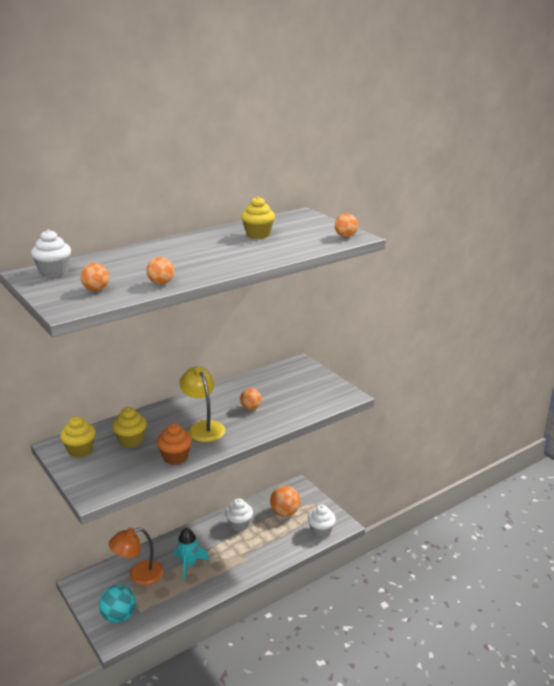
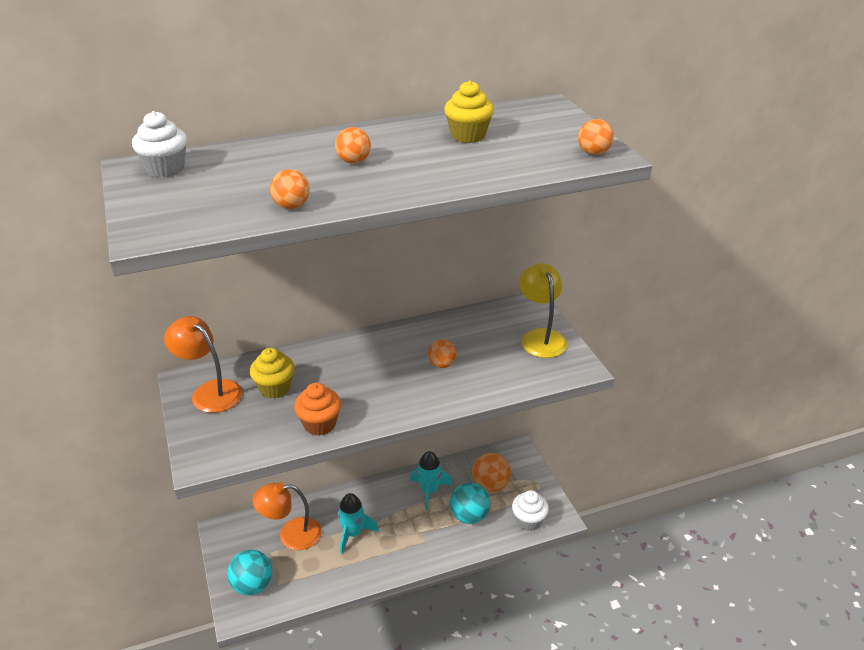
camera: 15 degrees right, 10 degrees up
(80, 450) = (210, 391): yellow cupcake -> orange lamp
(96, 289) = (201, 206): orange ball -> orange ball (353, 161)
(203, 427) = (371, 384): yellow lamp -> yellow lamp (540, 337)
(239, 525) = (429, 491): white cupcake -> turquoise rocket
(275, 536) = (469, 516): none -> turquoise ball

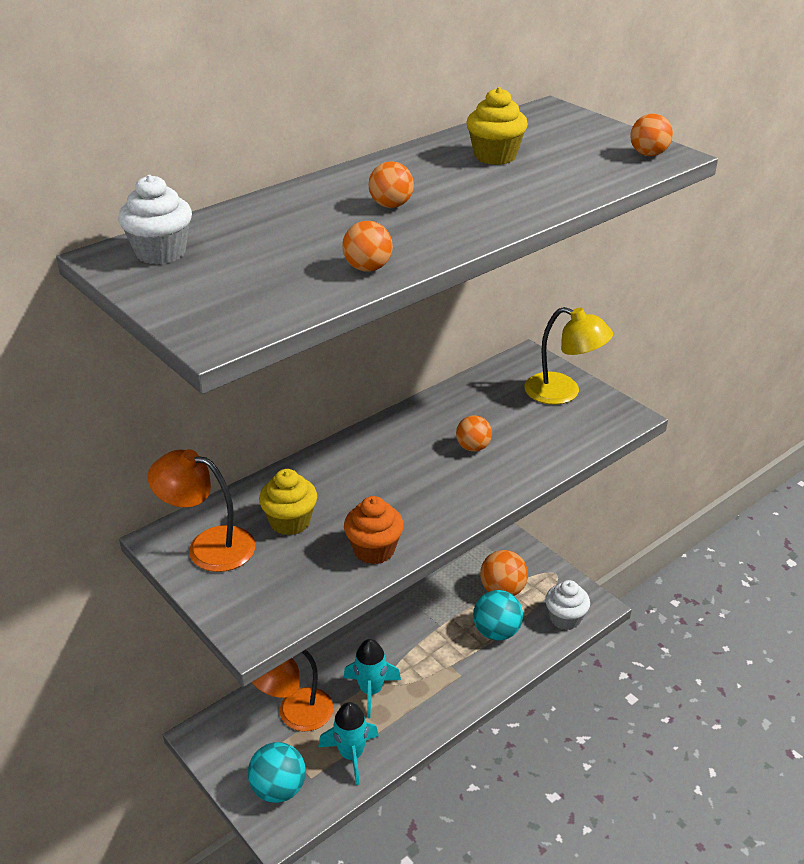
camera: 20 degrees left, 0 degrees up
(429, 491) = (435, 616): turquoise rocket -> turquoise rocket (351, 755)
(540, 337) = (563, 392): yellow lamp -> yellow lamp turned 150 degrees clockwise

